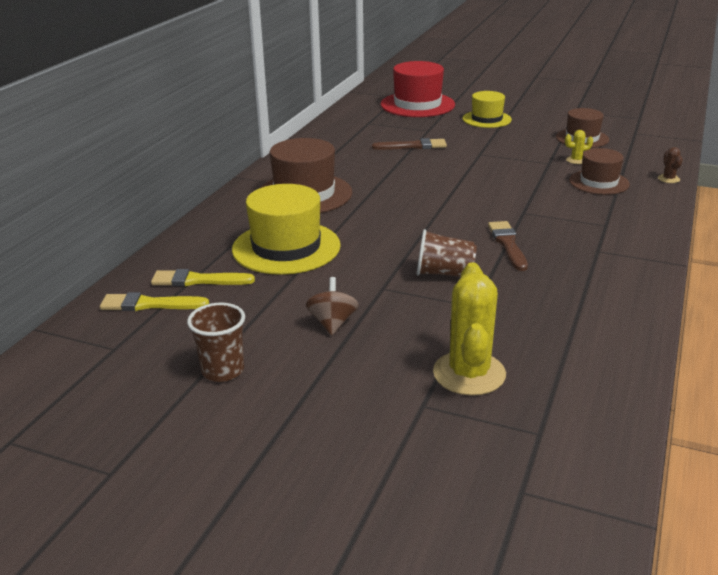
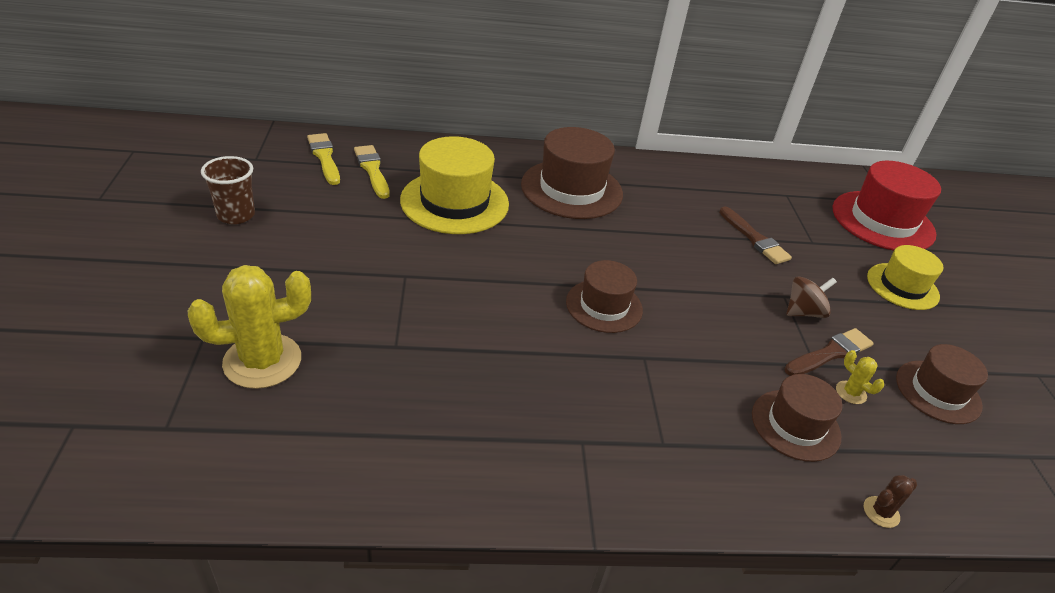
camera: 60 degrees right, 10 degrees up
(332, 323) = (327, 257): brown spinning top -> brown spinning top (803, 312)
(444, 273) = (454, 313): brown cup -> none
(462, 214) = (604, 306): none -> brown hat
(508, 244) = (550, 354): brown brush -> brown brush (830, 353)

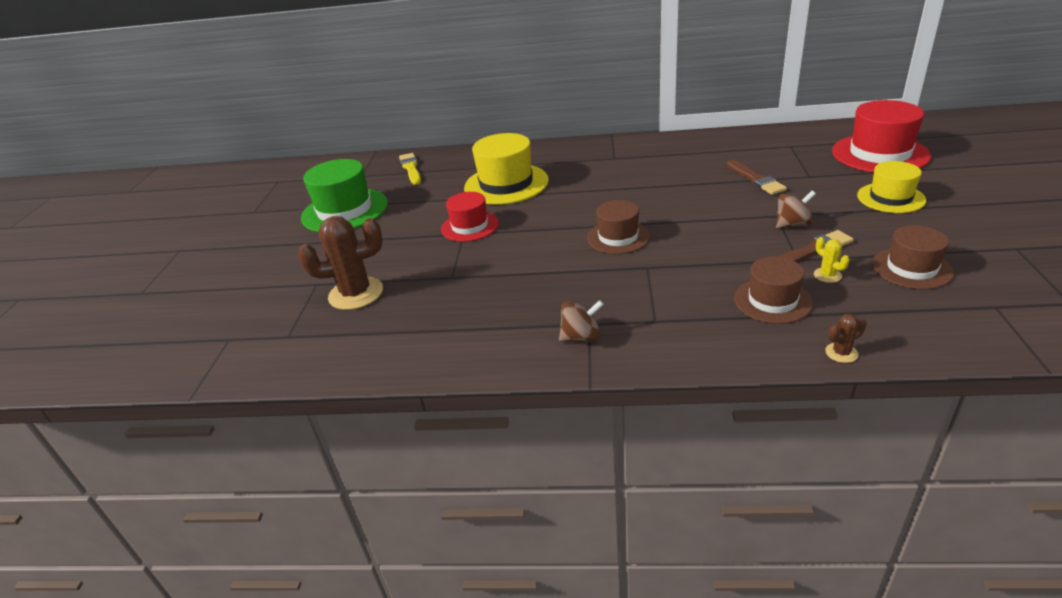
camera: 15 degrees right, 5 degrees down
(236, 215) = (345, 210): brown cup -> green hat
(262, 361) = (356, 294): yellow cactus -> brown cactus
(372, 170) = (445, 171): yellow brush -> none
(413, 264) = (470, 226): none -> red hat
(571, 189) = (601, 165): brown hat -> none
(575, 463) = (581, 337): none -> brown spinning top

